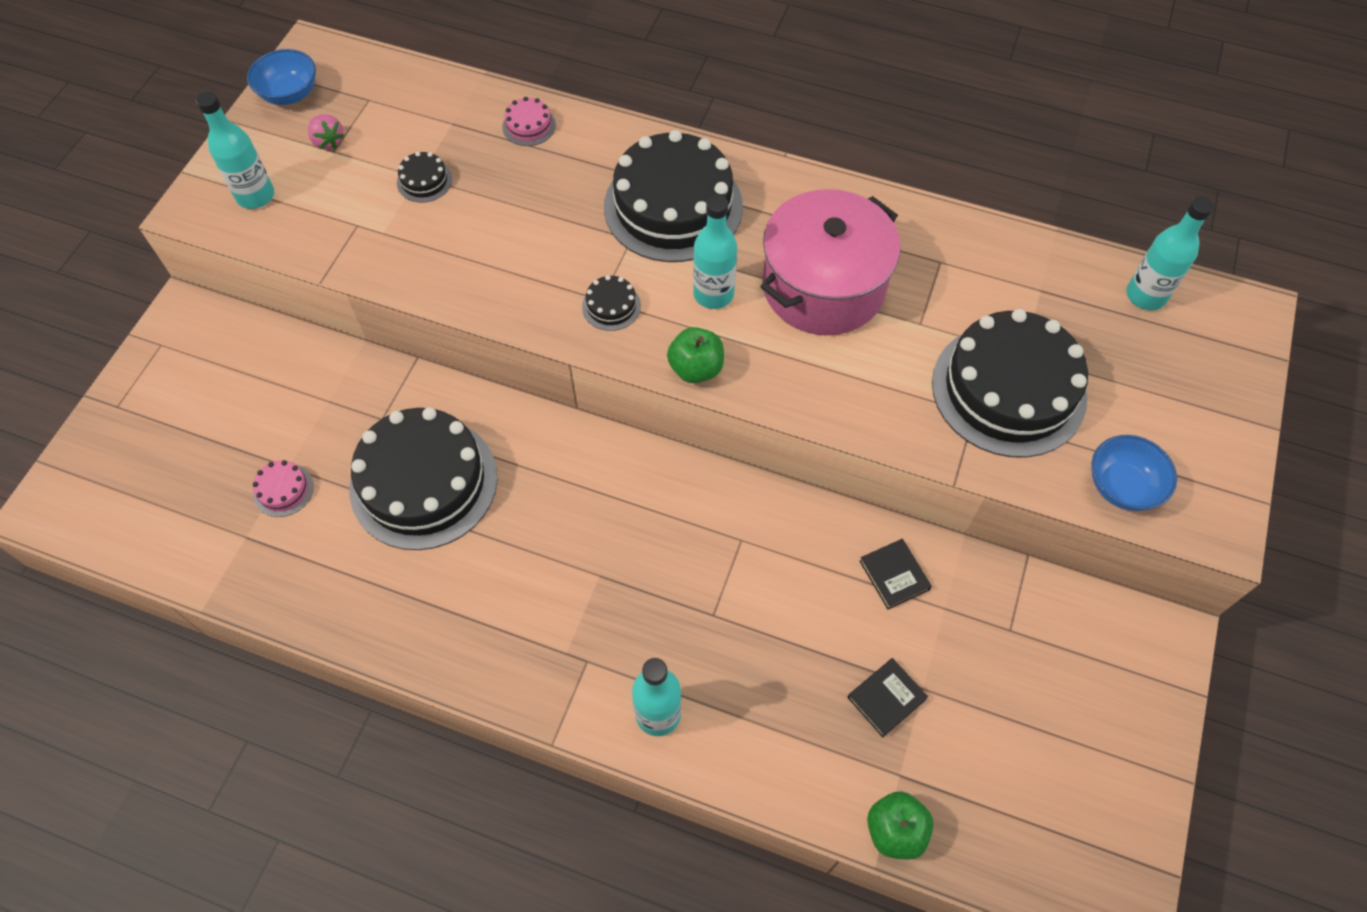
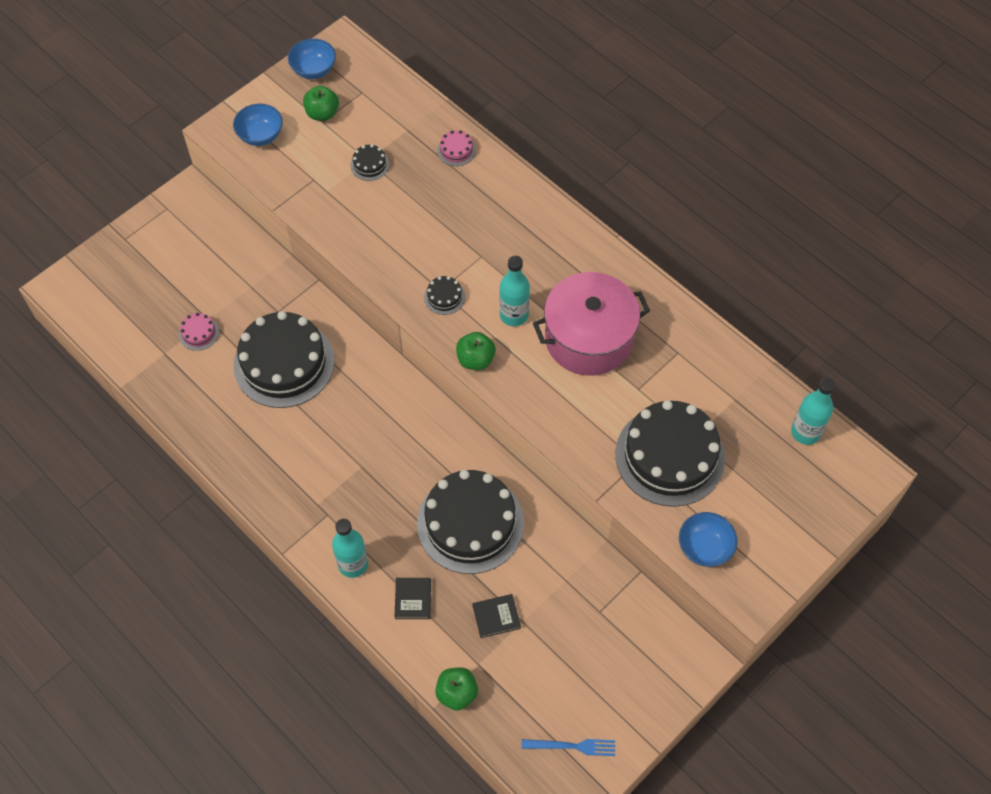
camera: 25 degrees right, 0 degrees up
(255, 196) = (260, 135): turquoise bottle -> blue bowl
(328, 141) = (322, 113): pink strawberry -> green apple
(673, 206) = (521, 244): black cake -> black cake (470, 523)
(894, 575) = (545, 546): black book -> black book (413, 599)
(1084, 830) = (572, 746): none -> blue fork

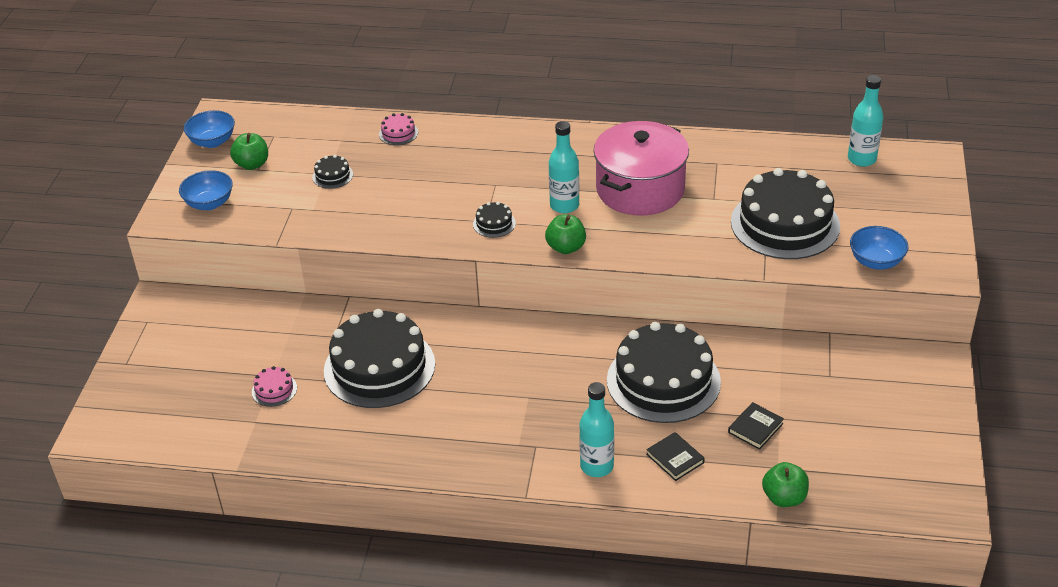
camera: 35 degrees left, 20 degrees down
(572, 746) = (913, 473): blue fork -> none

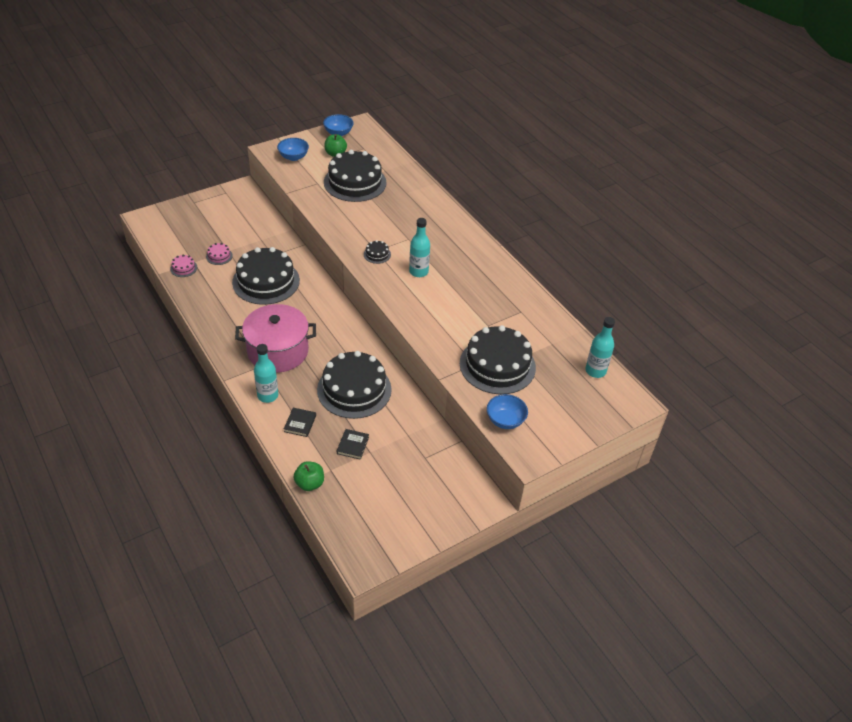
camera: 45 degrees right, 5 degrees up
(332, 176) = (355, 182): black cake -> black cake, size x2.49
(398, 133) = (411, 185): pink cake -> pink cake (183, 268)
(566, 247) = (385, 289): green apple -> none
(640, 189) = (463, 293): pink pot -> pink pot (278, 351)
(755, 428) = (353, 445): black book -> black book turned 75 degrees counterclockwise

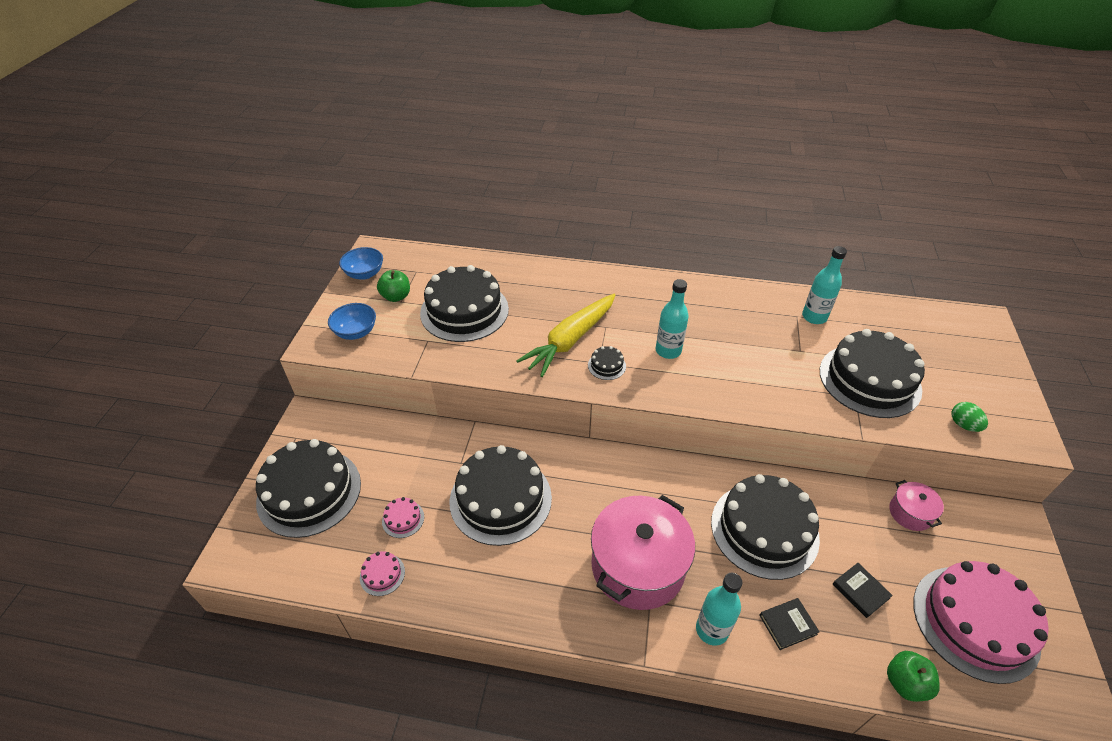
camera: 45 degrees left, 0 degrees up
(201, 217) = (309, 492): none -> black cake
(300, 423) = (788, 625): black book -> black book turned 75 degrees counterclockwise
(380, 231) = (570, 340): none -> yellow carrot
(381, 502) = (975, 622): none -> pink cake
(436, 448) = (910, 513): none -> pink pot
(505, 420) = (963, 425): blue bowl -> green egg
(595, 371) = (923, 319): turquoise bottle -> turquoise bottle (814, 317)

